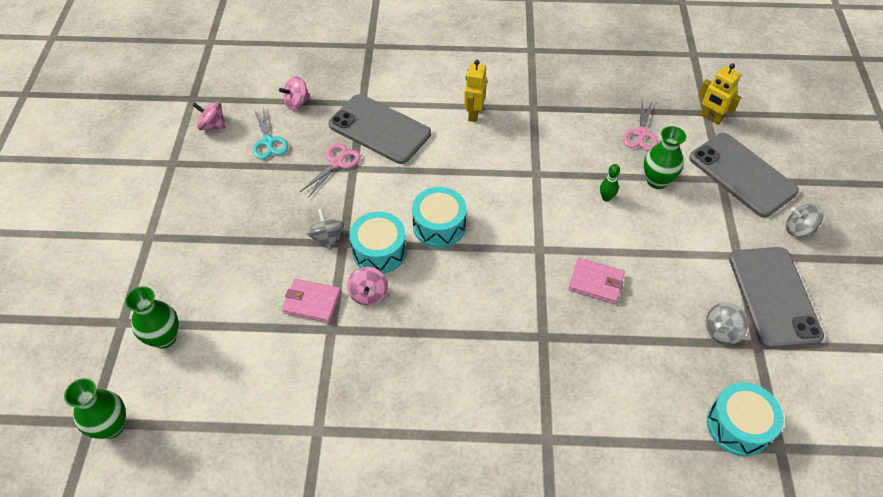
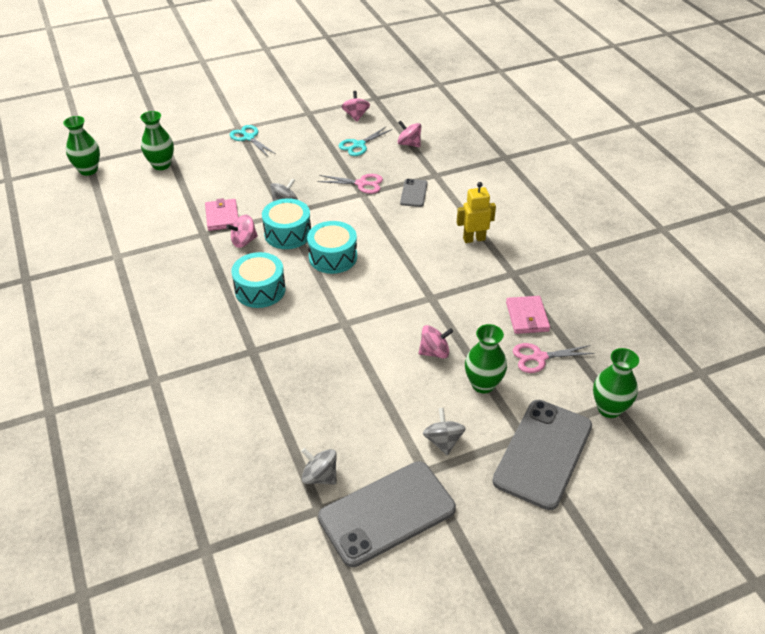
camera: 65 degrees right, 10 degrees down
(176, 233) = (248, 138): none -> turquoise scissors
(379, 129) = (413, 193): grey phone -> grey phone, size x0.47
(596, 282) = (328, 370): pink wallet -> pink wallet (527, 317)
(606, 198) = (434, 352): green bowling pin -> pink spinning top
(710, 118) = (609, 408): yellow robot -> green vase
(738, 426) = (216, 511): turquoise drum -> turquoise drum (260, 290)
(798, 229) = (496, 520): grey spinning top -> grey spinning top (443, 441)

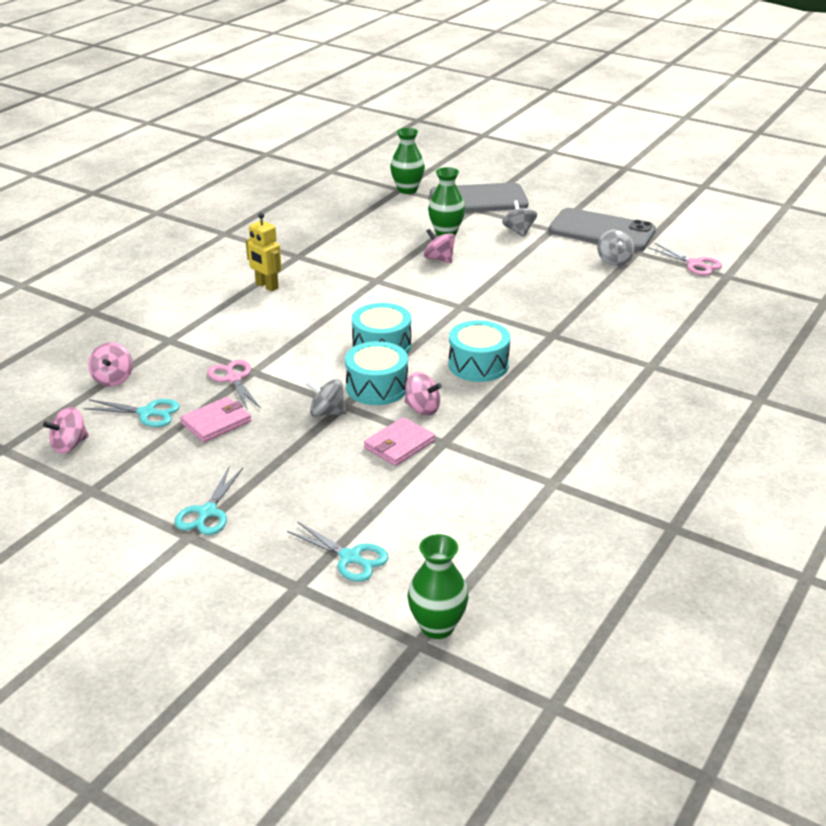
camera: 125 degrees left, 10 degrees down
(161, 165) = (350, 558): green vase -> turquoise scissors
(413, 193) = (219, 341): grey phone -> none
(443, 441) = (518, 231): grey spinning top -> grey spinning top turned 120 degrees clockwise
(527, 317) = (348, 236): pink wallet -> pink wallet (216, 422)
(539, 357) = (389, 221): pink scissors -> pink scissors (695, 264)

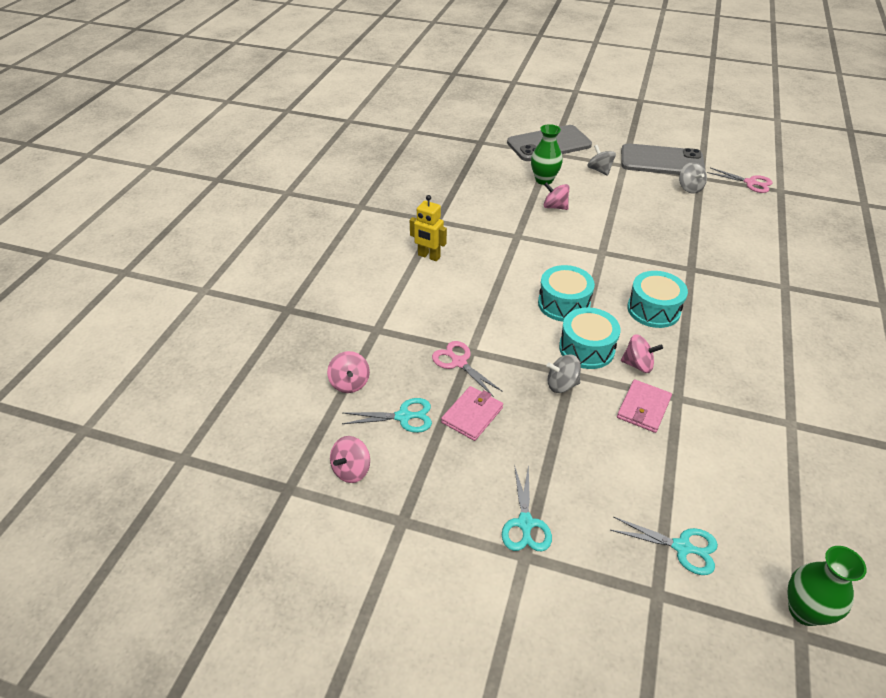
camera: 15 degrees left, 10 degrees up
(407, 190) = (487, 141): green vase -> none

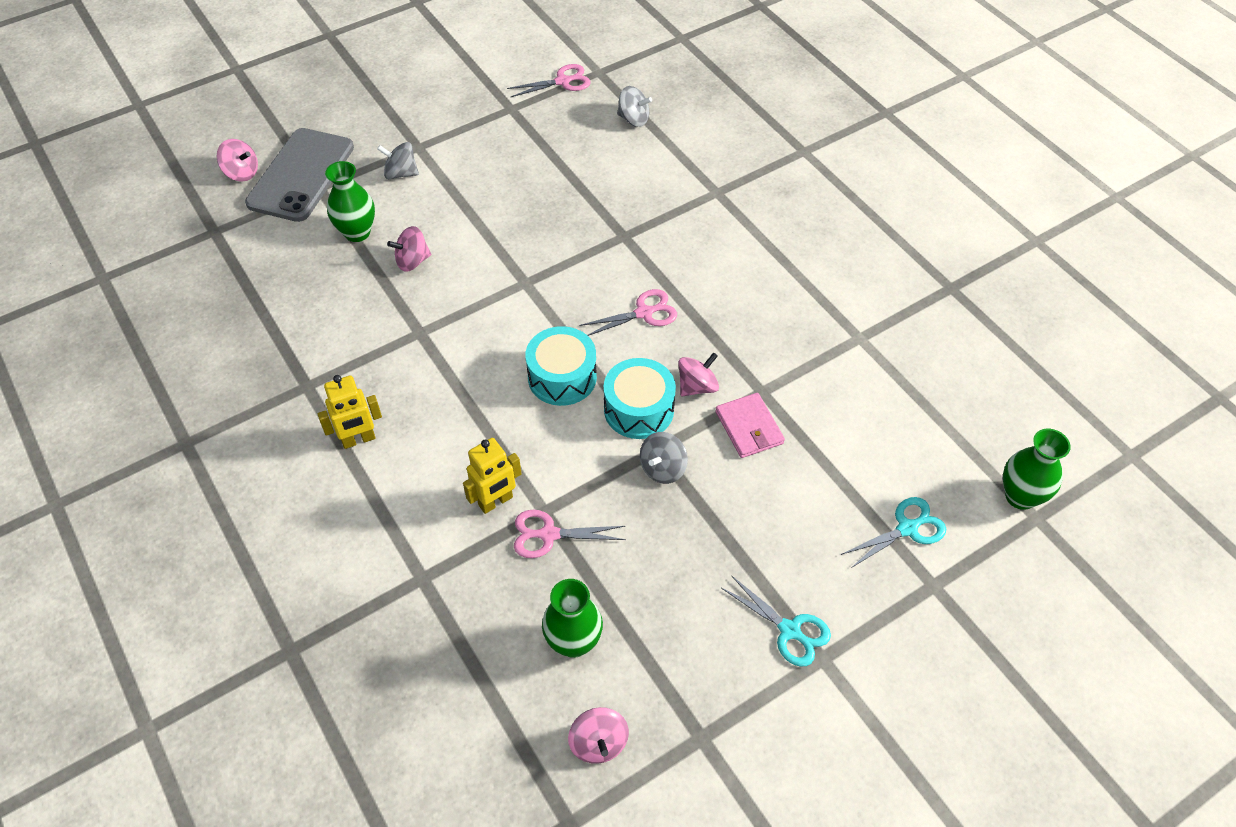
camera: 50 degrees left, 10 degrees up
(350, 383) = (477, 662): pink spinning top -> pink spinning top (242, 173)
(404, 417) = (573, 642): turquoise scissors -> green vase
(454, 328) = (496, 501): none -> yellow robot
(472, 415) = (629, 576): pink wallet -> none
(653, 310) = (644, 313): turquoise drum -> pink scissors
(662, 161) = (450, 113): grey phone -> none
(689, 188) = (516, 131): grey spinning top -> grey spinning top (633, 119)

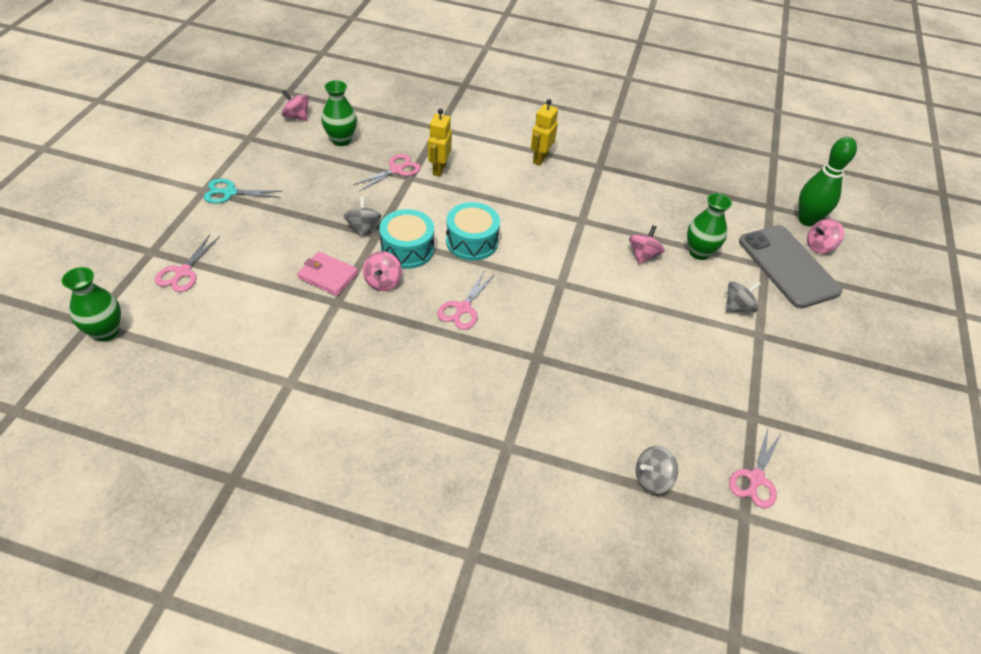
camera: 135 degrees right, 5 degrees down
(206, 198) = (807, 220): none -> green bowling pin
(907, 528) = (183, 272): turquoise scissors -> pink scissors

